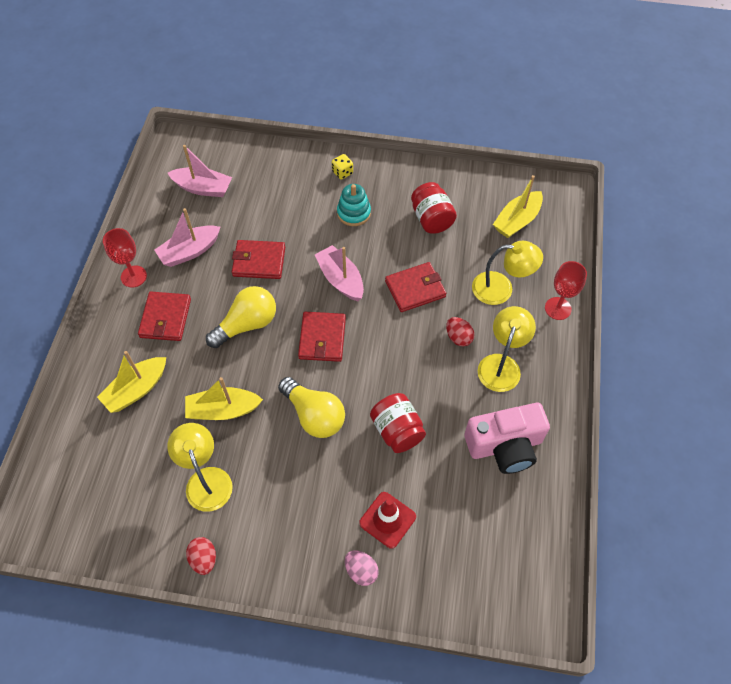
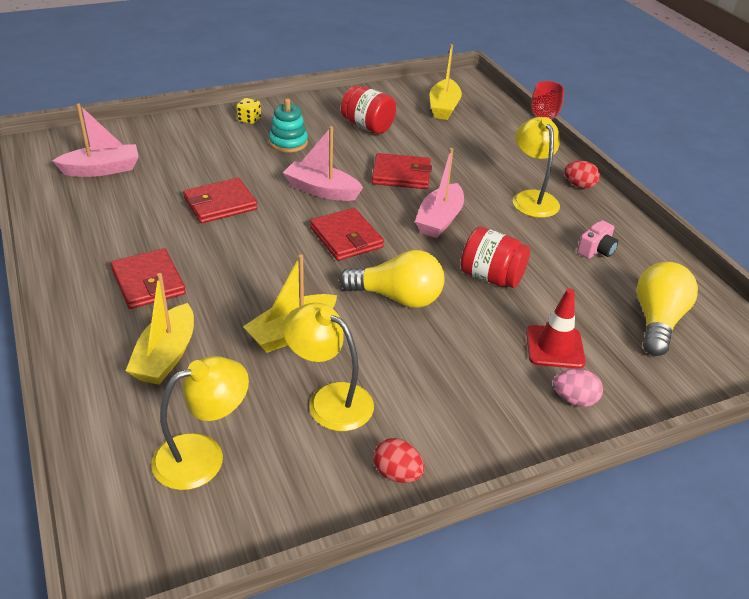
camera: 35 degrees left, 20 degrees down
(133, 276) = (75, 261): red goblet -> none
(190, 251) = (130, 220): pink boat -> pink boat (439, 220)
(247, 324) = (253, 254): yellow light bulb -> yellow light bulb (657, 321)
(415, 289) = (401, 175): red wallet -> red wallet turned 60 degrees clockwise
(458, 337) = (475, 193): red egg -> red egg (579, 185)
(501, 288) = (477, 151): yellow lamp -> yellow lamp (203, 455)
(505, 446) = (596, 250): pink camera -> pink camera, size x0.47

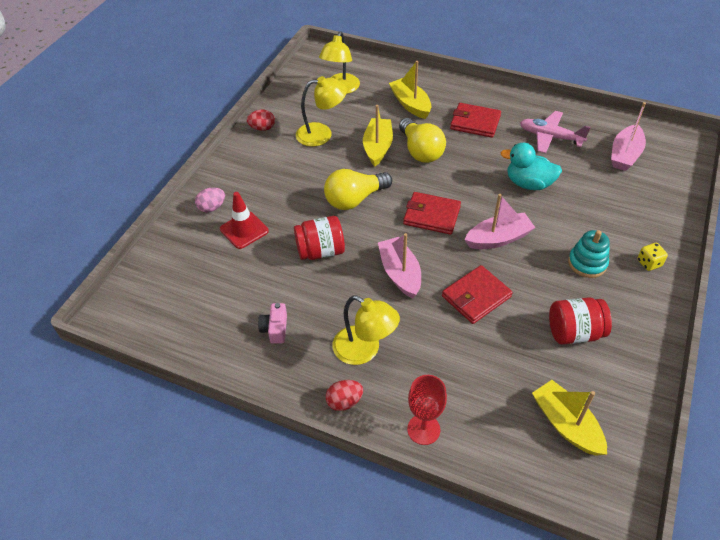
camera: 140 degrees right, 10 degrees up
(119, 220) = (550, 137): none -> pink plane
(220, 204) = (528, 183): red wallet -> turquoise duck
(657, 321) = (196, 292): yellow light bulb -> yellow light bulb (420, 151)

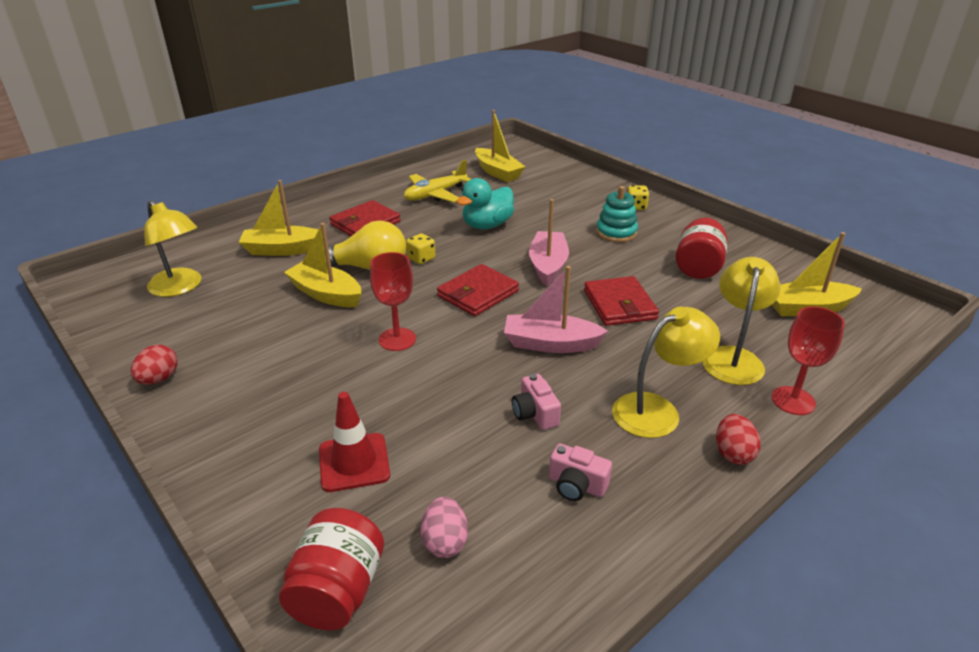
camera: 65 degrees left, 15 degrees down
(212, 207) = (267, 487): pink egg -> pink egg (445, 542)
(320, 251) = (463, 396): red jar -> red jar (338, 591)
(322, 134) = (245, 329): yellow lamp -> yellow lamp (733, 357)
(325, 290) = (535, 413): none -> pink camera
(354, 199) = (397, 339): yellow light bulb -> red goblet
(452, 170) = (421, 259): none -> yellow dice
(550, 137) = (435, 194): pink plane -> yellow plane
(625, 155) = (497, 172): pink boat -> yellow boat

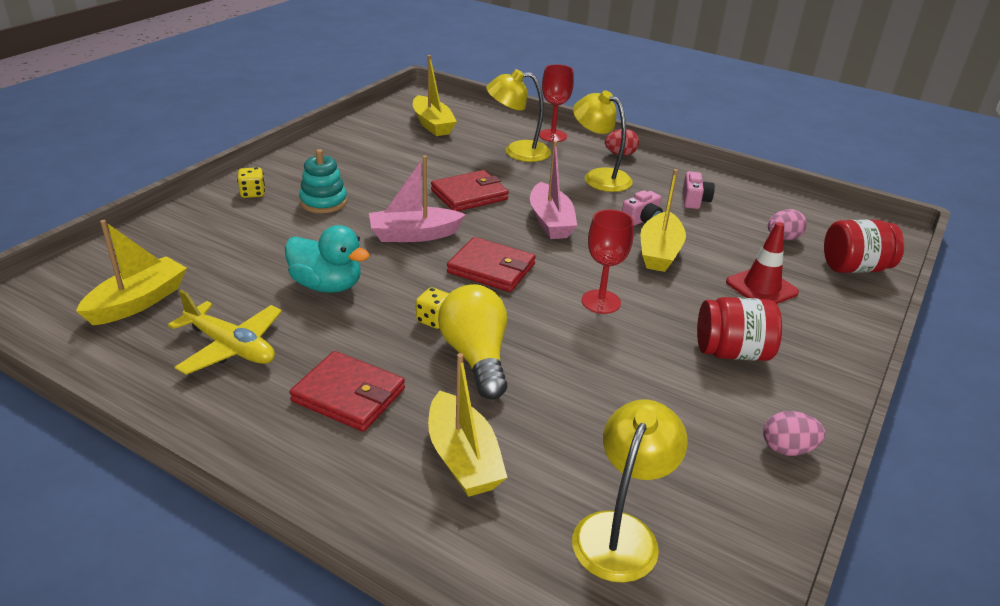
camera: 110 degrees left, 0 degrees up
(159, 379) = (787, 449): red egg -> pink egg
(326, 294) = (552, 375): yellow boat -> yellow boat (659, 252)
(698, 267) = (384, 162): red jar -> red jar (732, 352)

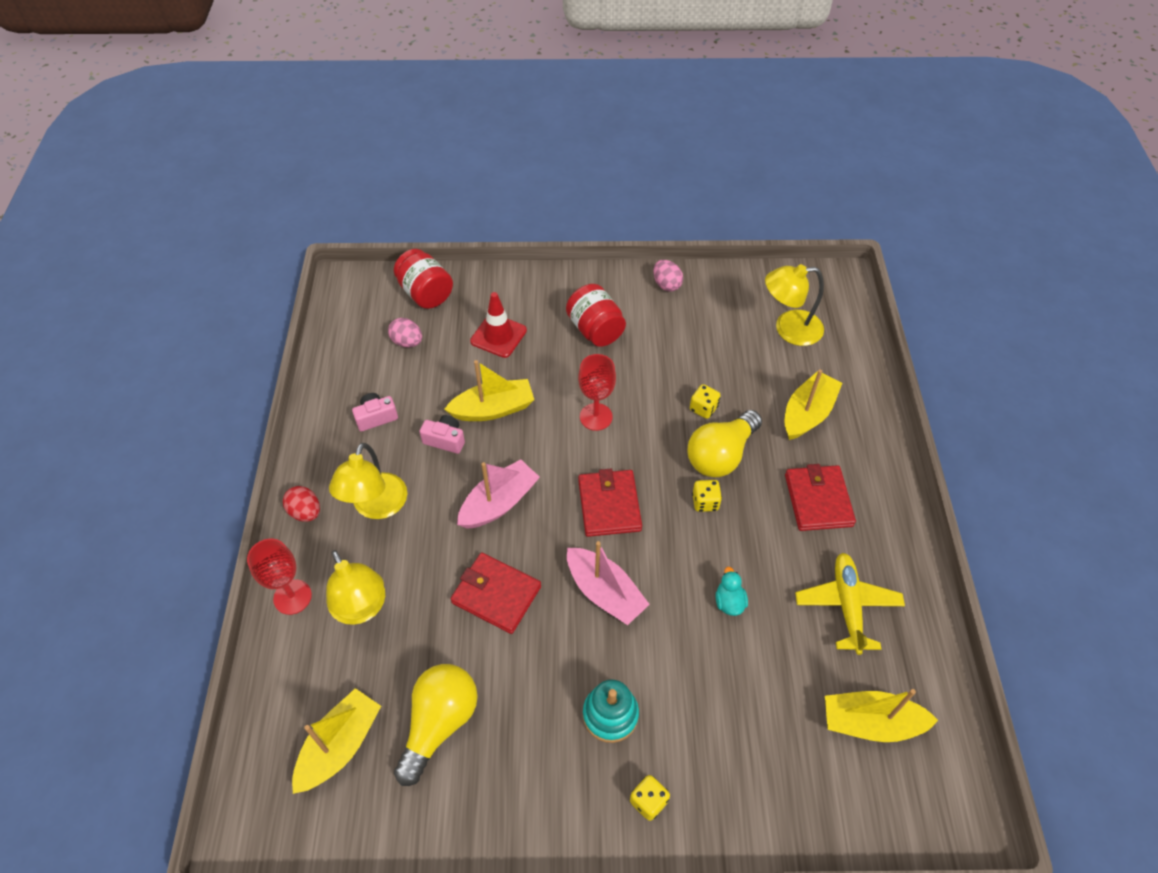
camera: 120 degrees left, 20 degrees up
(327, 285) = (729, 602): turquoise duck -> turquoise duck, size x0.54
(404, 151) = (439, 723): none -> yellow light bulb
(548, 376) = (703, 408): none -> yellow dice

